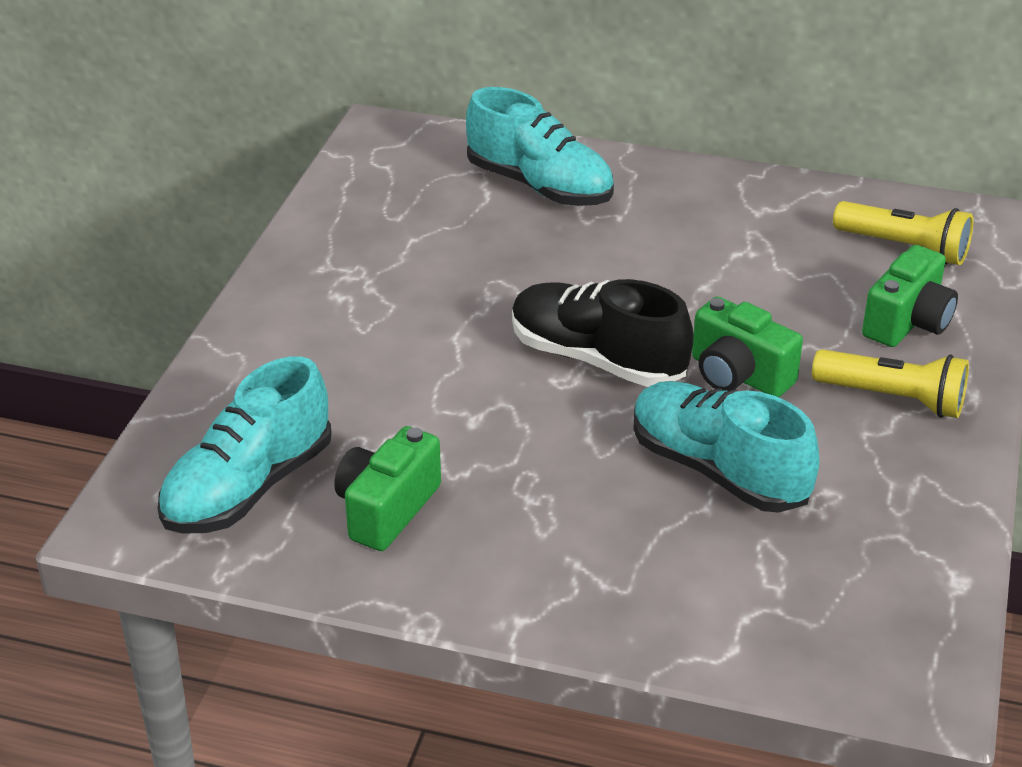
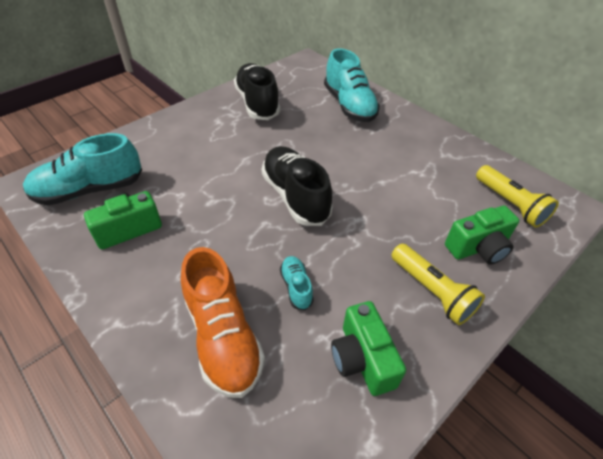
camera: 30 degrees right, 10 degrees up
(375, 240) = (257, 103): none -> black shoe
(681, 566) = (223, 336): none -> orange shoe
(718, 470) = (296, 287): turquoise shoe -> turquoise shoe, size x0.48
(738, 375) = (357, 236): green camera -> green camera (362, 359)

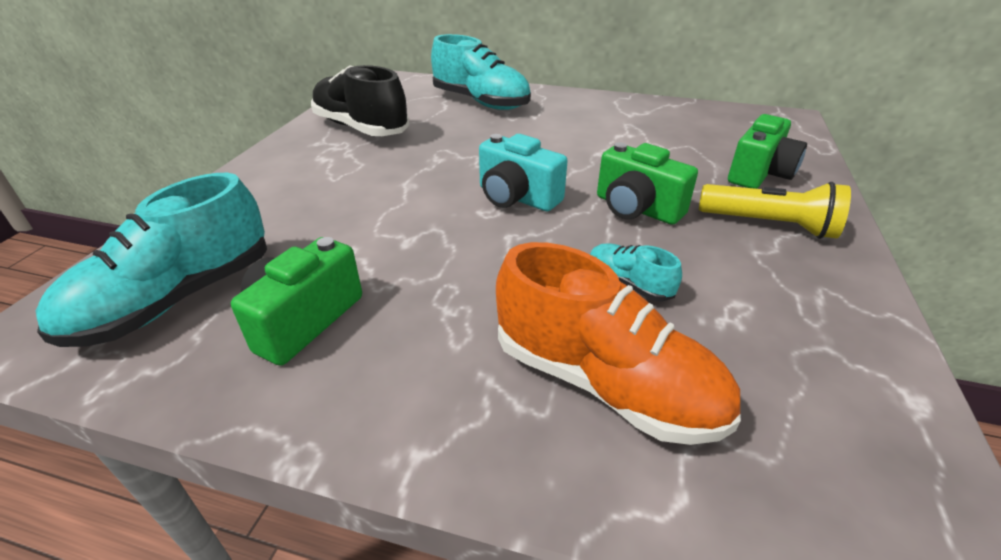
camera: 30 degrees left, 10 degrees down
(295, 196) = (517, 197): black shoe -> turquoise camera
(362, 359) = (791, 319): green camera -> green camera (636, 208)
(510, 204) = (738, 132): yellow flashlight -> none

